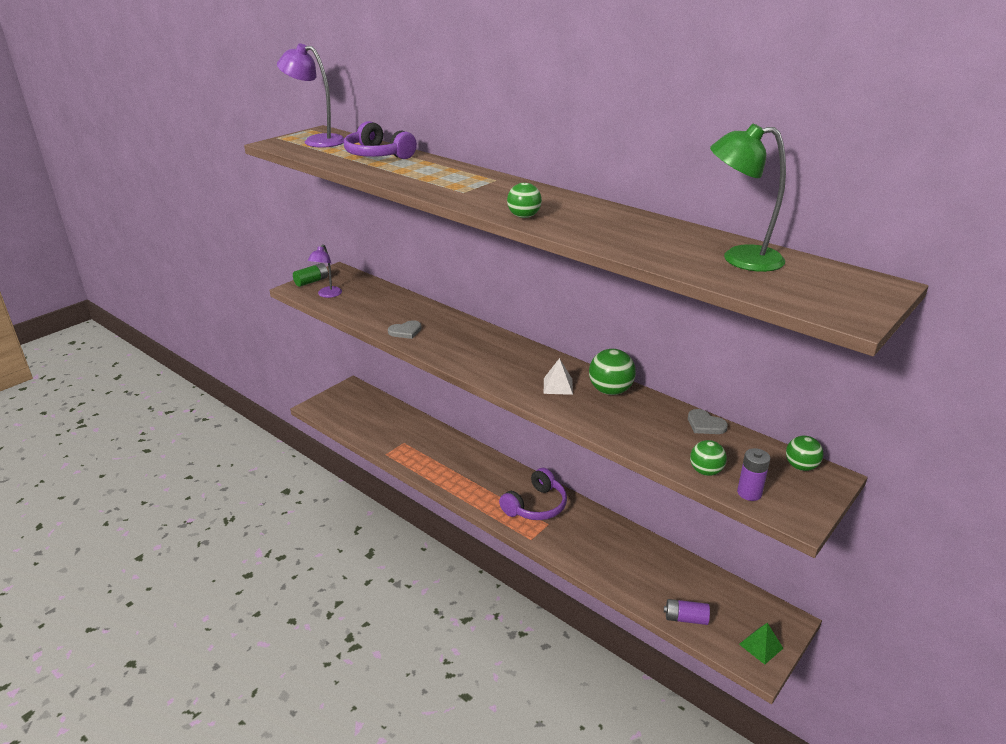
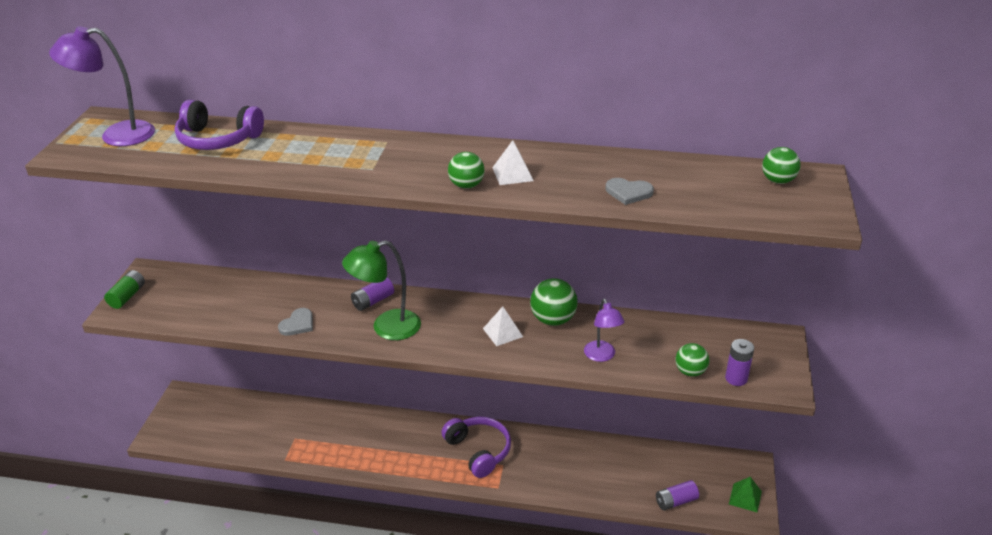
camera: 30 degrees left, 5 degrees up
(327, 295) = (164, 308): purple lamp -> purple lamp (602, 356)
(474, 333) = (373, 301): none -> purple battery
(535, 506) = (478, 451): purple headphones -> purple headphones turned 45 degrees counterclockwise
(572, 218) = (512, 174): none -> white pyramid
(705, 424) = (656, 324): grey heart -> grey heart (628, 192)
(740, 259) = (694, 180): green lamp -> green lamp (386, 327)
(800, 466) = (754, 336): green ball -> green ball (778, 181)

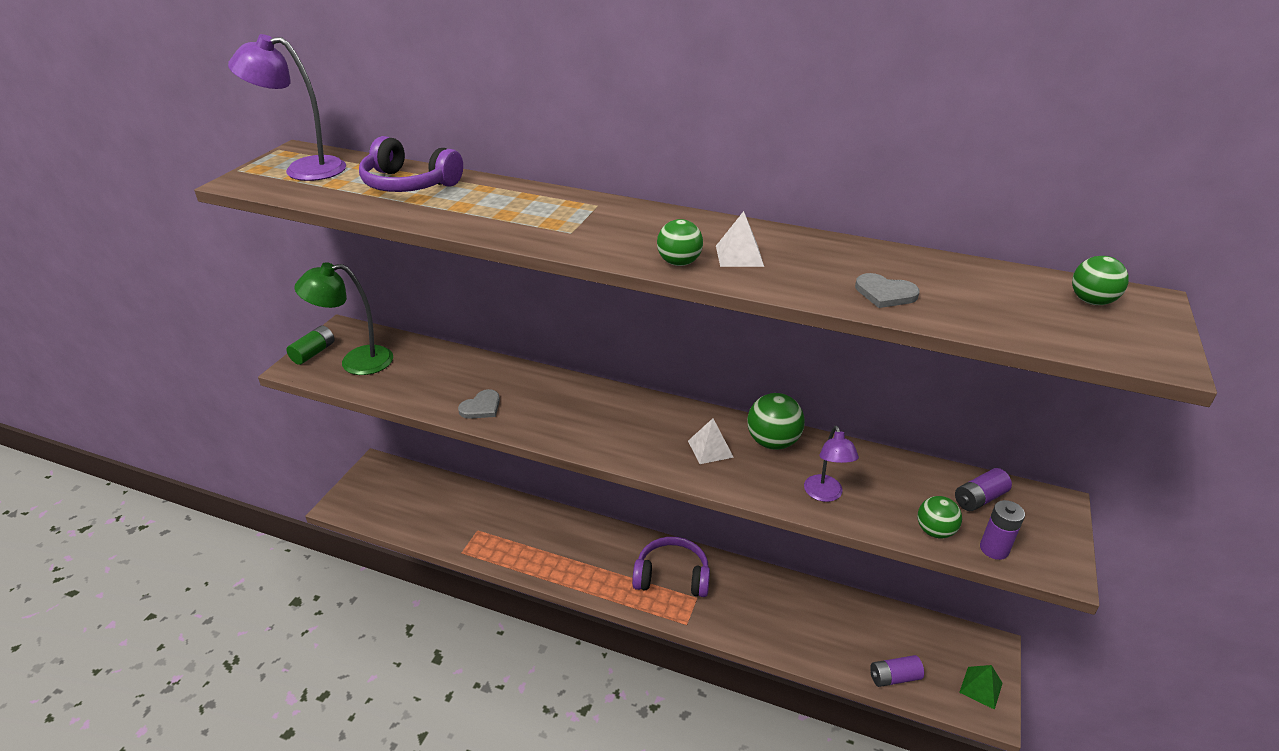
camera: 10 degrees right, 0 degrees up
(373, 301) = (570, 392): purple battery -> purple battery (979, 498)
(386, 327) = (578, 424): green lamp -> green lamp (356, 361)
(478, 451) = (672, 577): purple headphones -> purple headphones turned 60 degrees counterclockwise

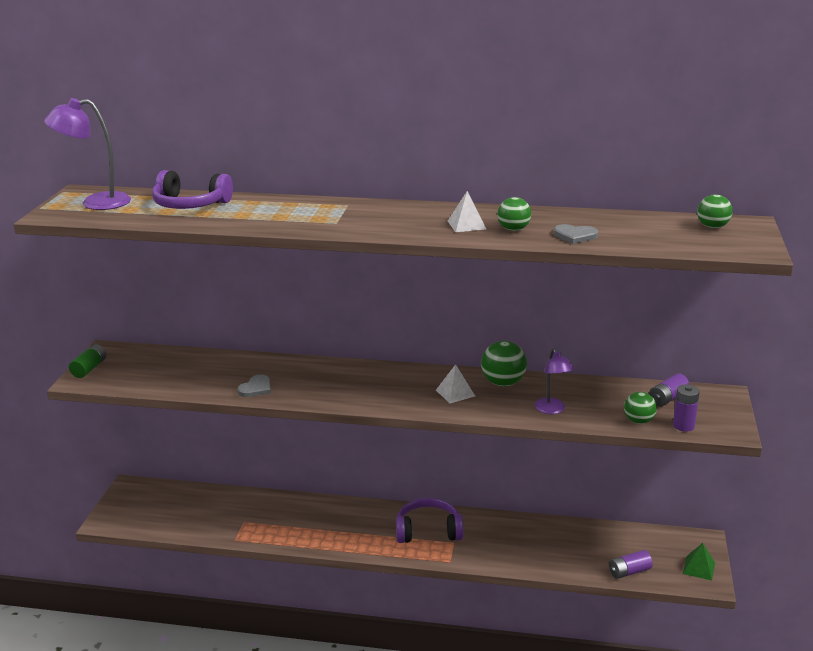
camera: 10 degrees left, 10 degrees down
(356, 361) = (131, 370): green lamp -> none
(679, 263) = (424, 233): green ball -> green ball (513, 229)

